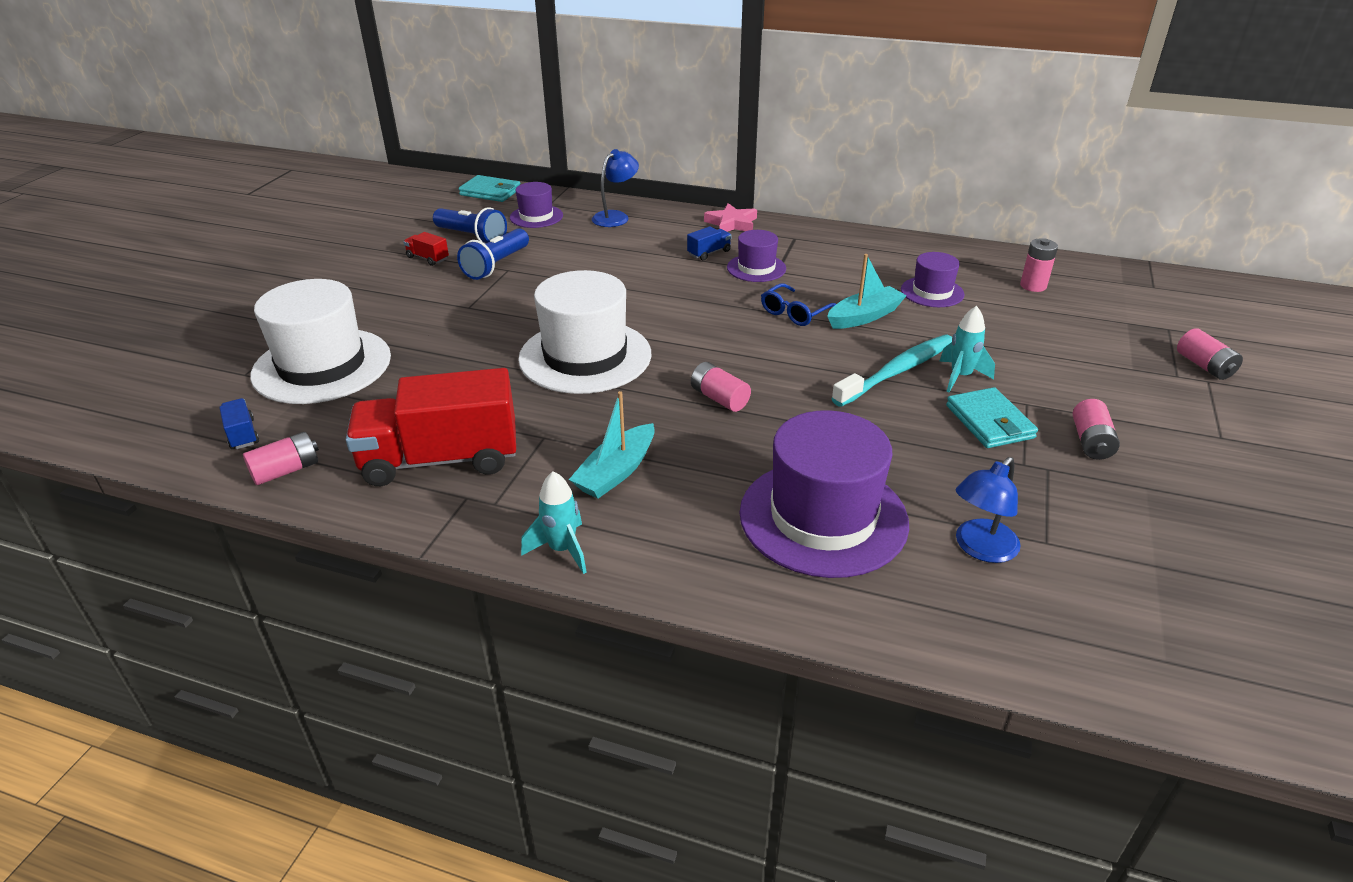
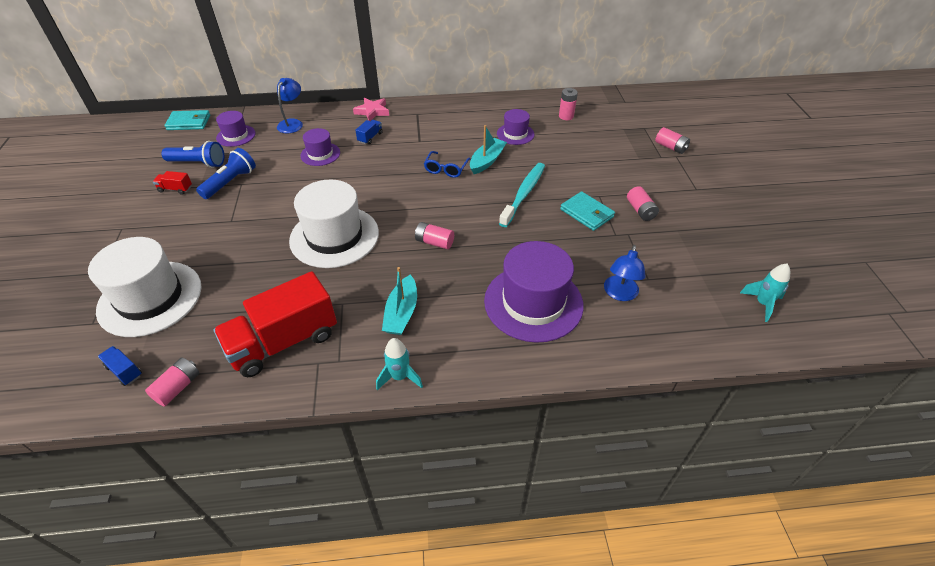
camera: 25 degrees left, 10 degrees up
(496, 265) = (230, 182): blue flashlight -> blue flashlight turned 150 degrees counterclockwise
(756, 268) = (406, 142): purple hat -> purple hat (320, 154)
(960, 377) = (558, 188): turquoise rocket -> turquoise rocket (762, 304)

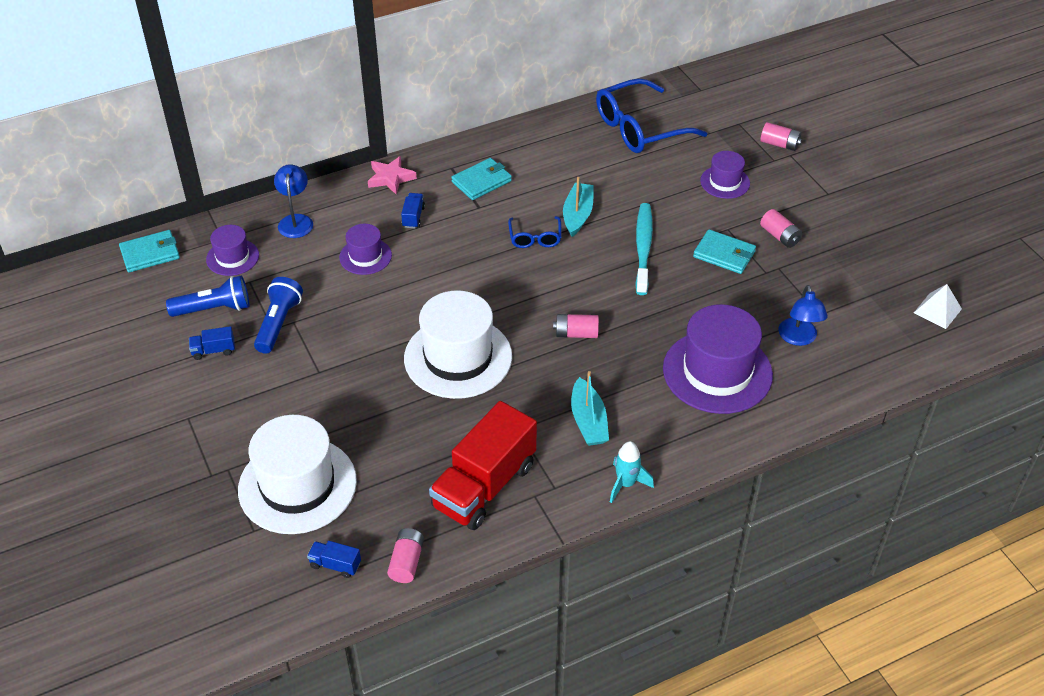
camera: 20 degrees left, 0 degrees up
(175, 189) = (213, 350): red truck -> blue truck
(432, 126) = (481, 181): none -> turquoise wallet
(515, 134) = (591, 169): purple hat -> purple hat (725, 182)
(566, 116) = (639, 128): pink battery -> blue glasses
(762, 304) = (937, 310): turquoise rocket -> white pyramid

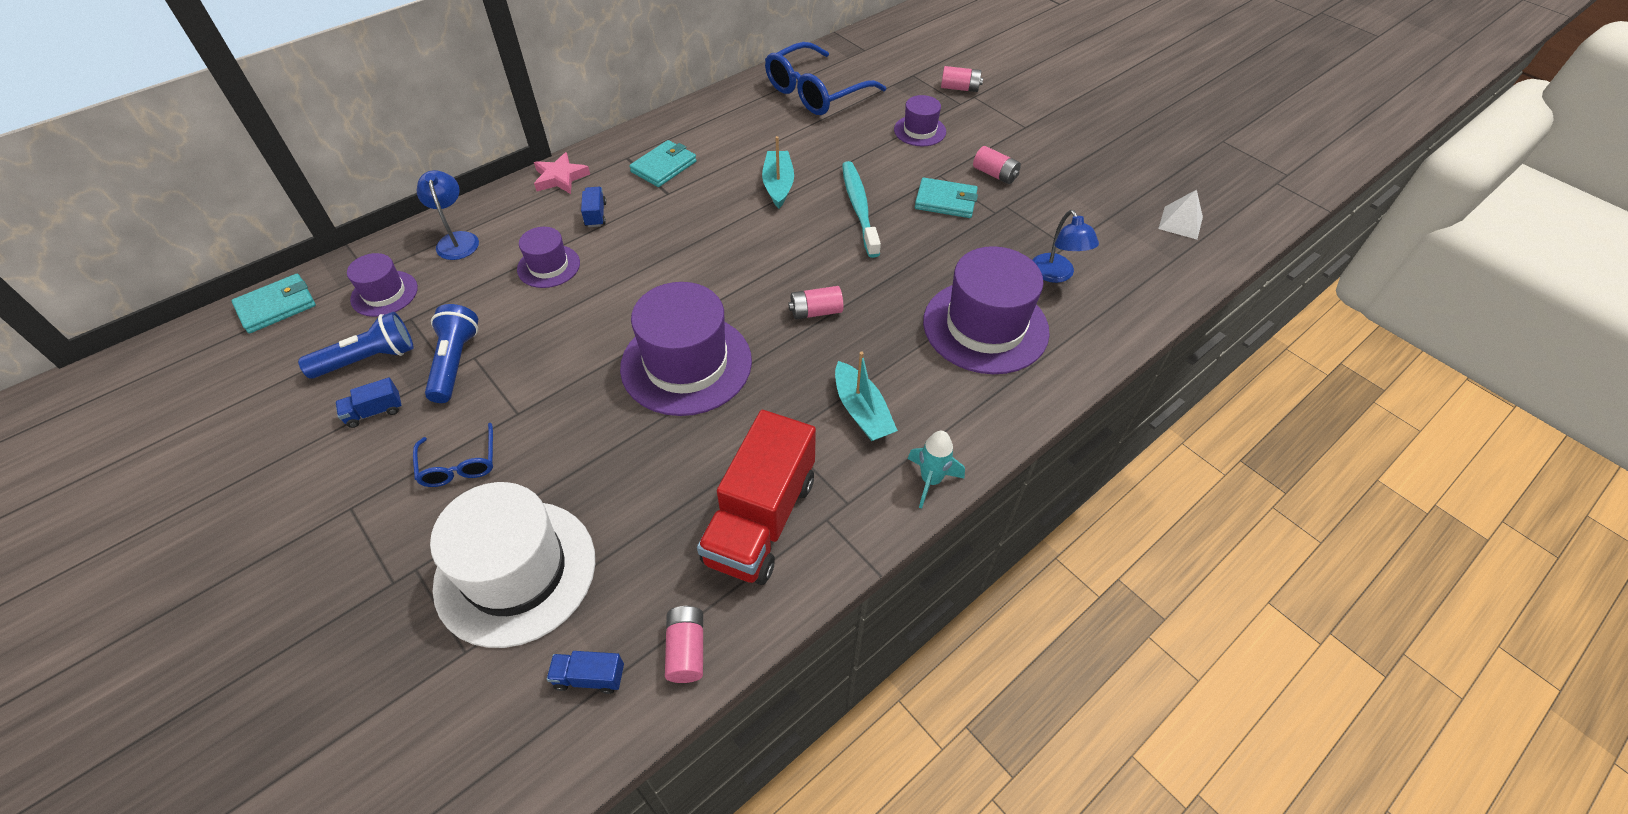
camera: 15 degrees left, 5 degrees up
(458, 357) = (686, 364): white hat -> purple hat
(535, 238) = (739, 215): blue glasses -> blue glasses (459, 464)

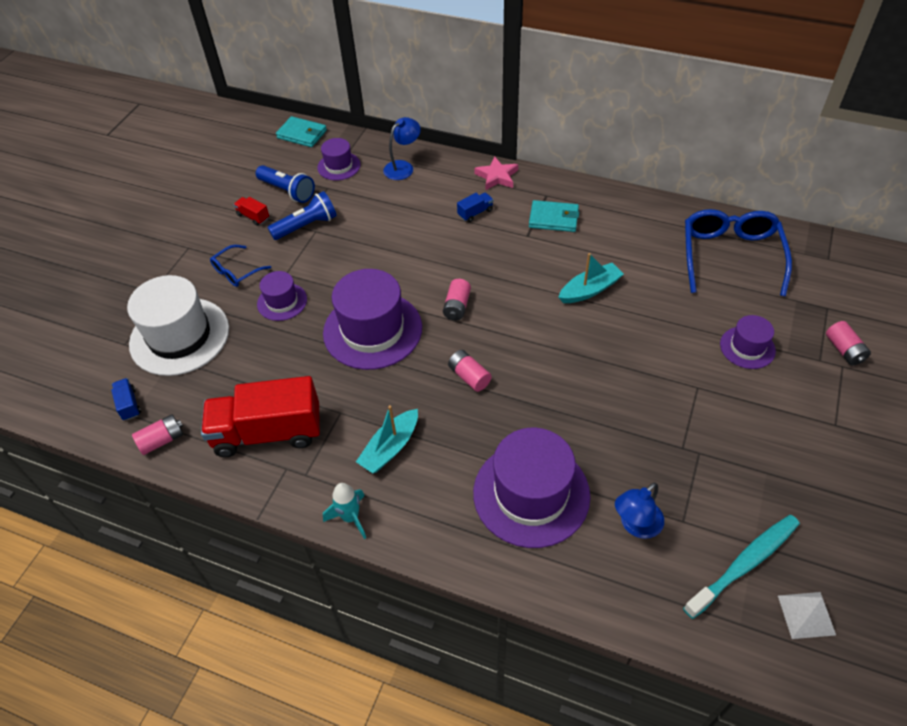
camera: 65 degrees right, 0 degrees up
(374, 412) = (253, 217): blue truck -> red truck
(548, 266) = (411, 219): purple hat -> purple hat (282, 302)
(816, 92) = (730, 256): blue glasses -> blue glasses turned 75 degrees clockwise
(859, 208) = (606, 351): turquoise toothbrush -> turquoise toothbrush (744, 564)
(945, 201) = (666, 405): turquoise wallet -> none
(995, 174) = (737, 427): pink battery -> pink battery (457, 306)

